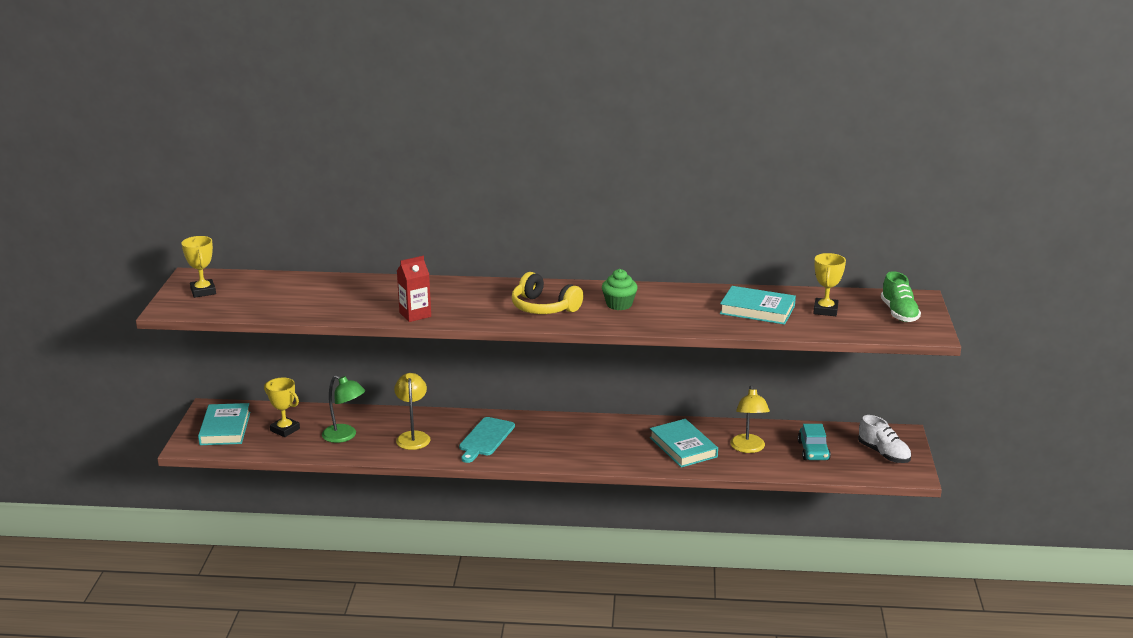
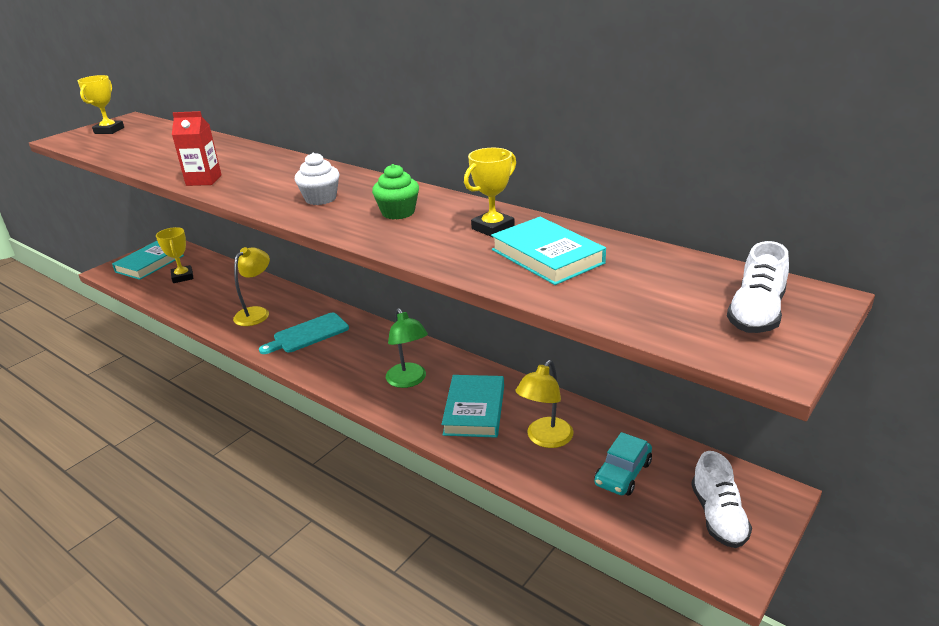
camera: 35 degrees right, 5 degrees up
(345, 436) = (211, 296): green lamp -> green lamp (409, 381)
(544, 307) = (320, 199): yellow headphones -> white cupcake
(825, 310) = (641, 280): yellow trophy -> yellow trophy (493, 228)
(899, 313) = (756, 313): green shoe -> white shoe

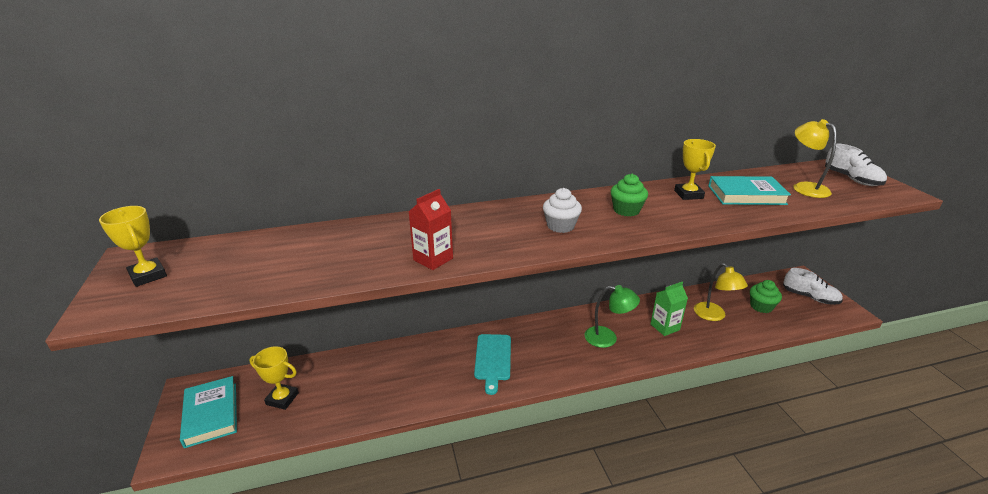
camera: 55 degrees left, 0 degrees up
(257, 313) = (422, 374): yellow lamp -> yellow lamp (804, 187)
(474, 410) = (665, 327): turquoise book -> green carton
(623, 473) = (761, 306): turquoise car -> green cupcake

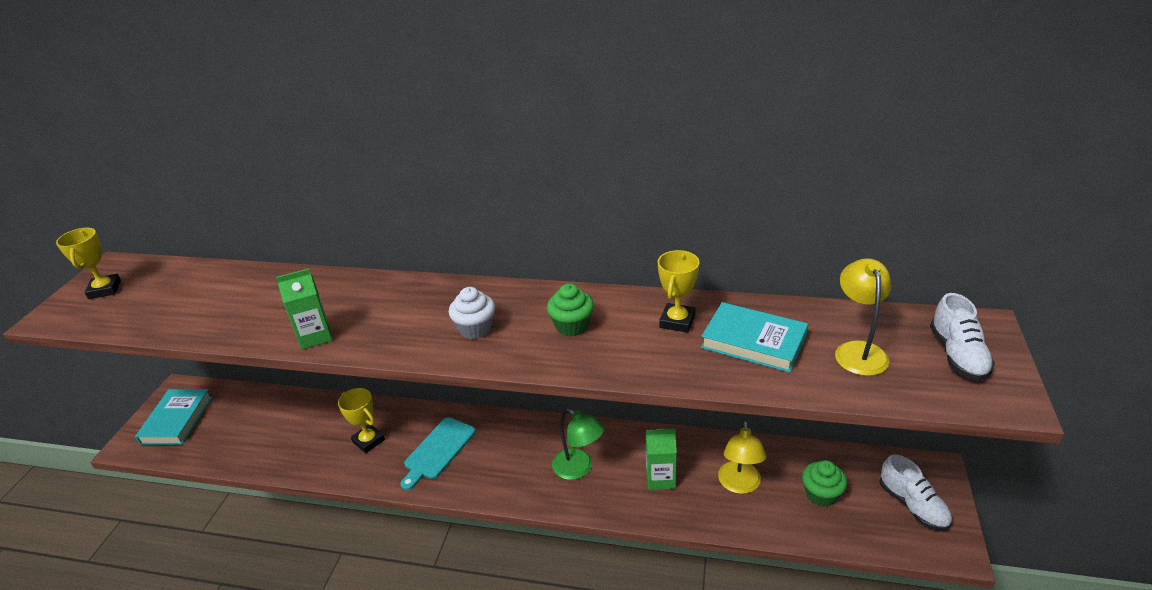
camera: 30 degrees right, 5 degrees up
(282, 399) = (234, 425): yellow trophy -> yellow trophy (368, 441)
(433, 259) = (315, 336): red carton -> green carton

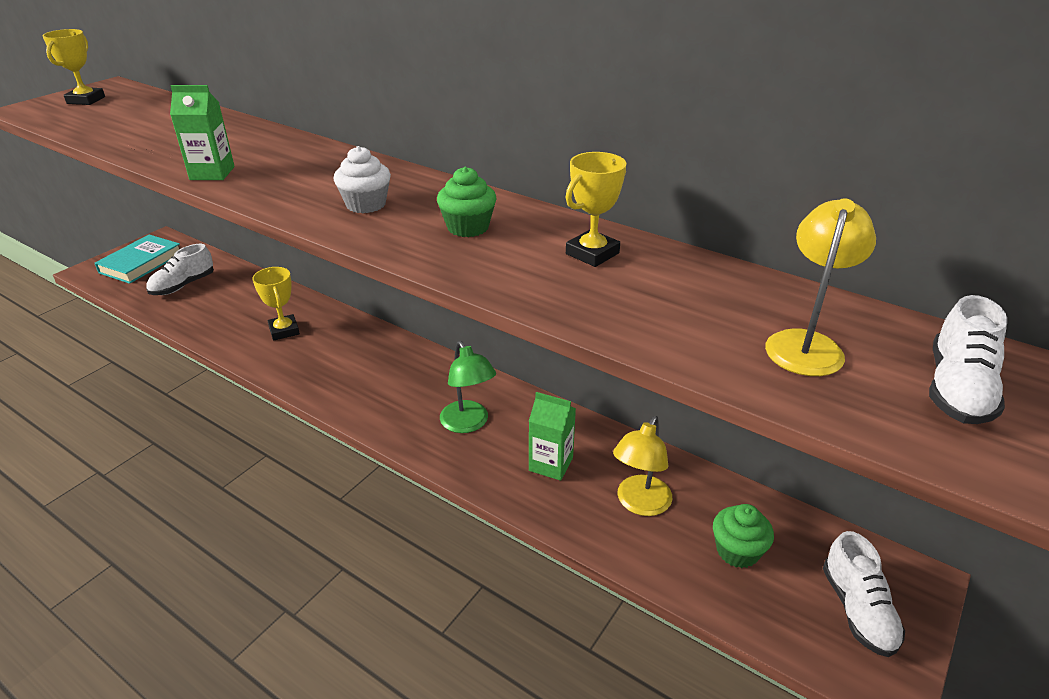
camera: 20 degrees right, 0 degrees up
(238, 429) = (183, 286): none -> white shoe
(438, 450) = (340, 360): turquoise cutting board -> none
(753, 342) = (670, 297): turquoise book -> none

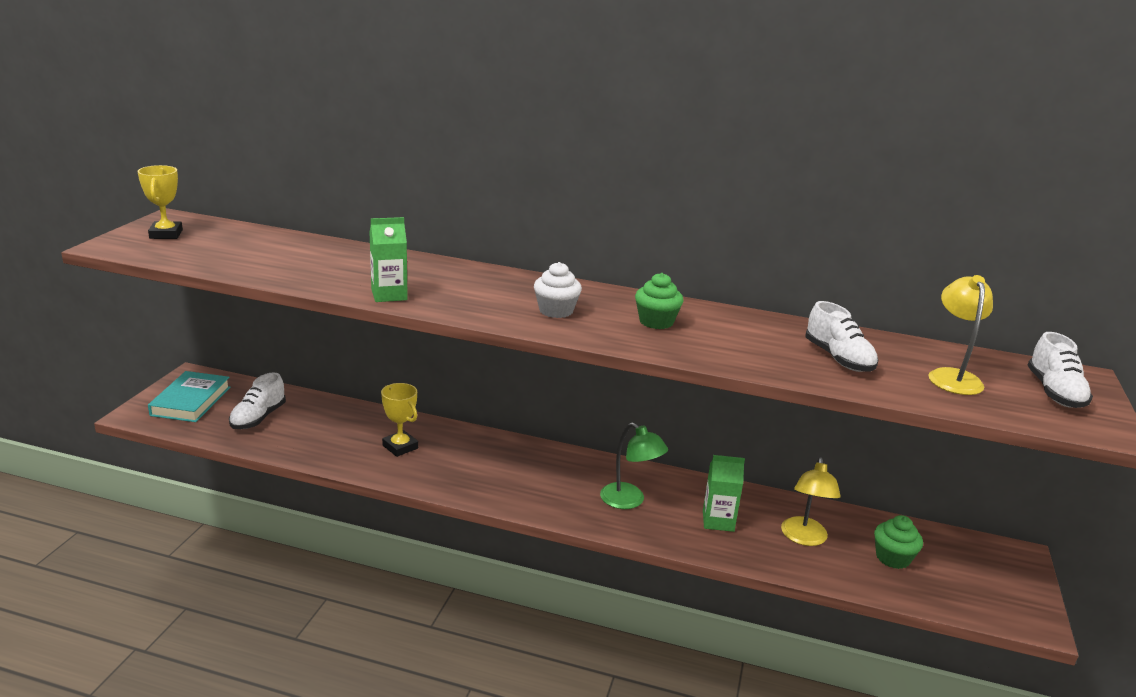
camera: 20 degrees left, 10 degrees down
(592, 253) = (765, 333): yellow trophy -> none
(857, 610) = (992, 580): white shoe -> white shoe (838, 359)

